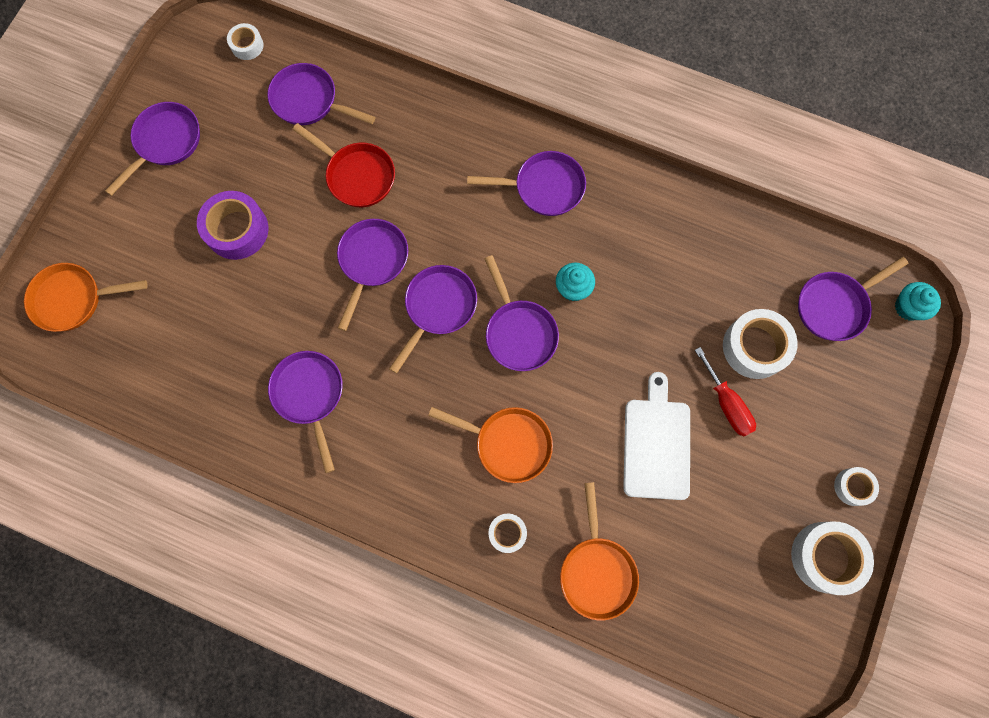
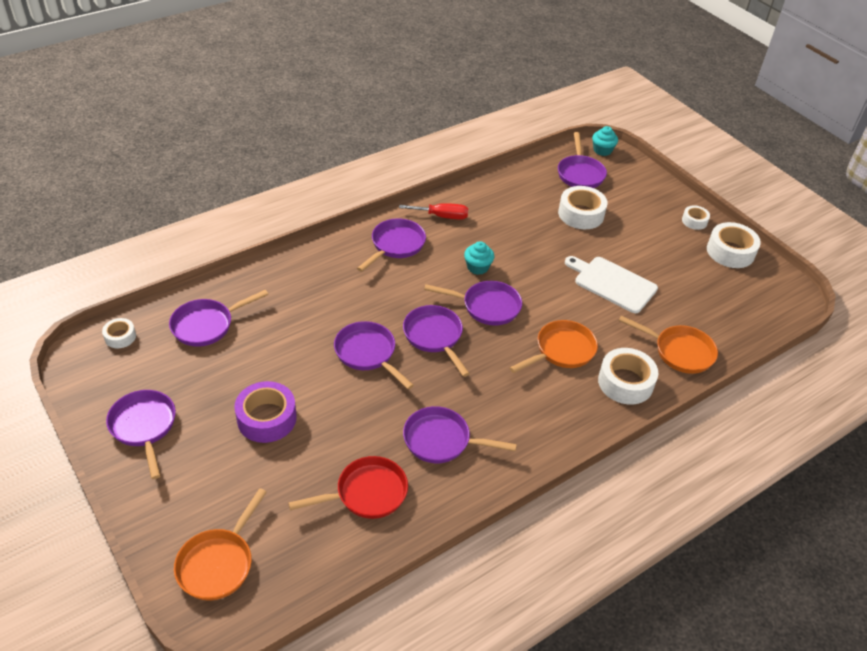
camera: 60 degrees left, 30 degrees down
(357, 176) = (293, 329): red pan -> red pan (366, 493)
(507, 533) = (625, 382): white tape -> white tape, size x1.81
(726, 403) = (608, 242): red screwdriver -> red screwdriver (442, 216)

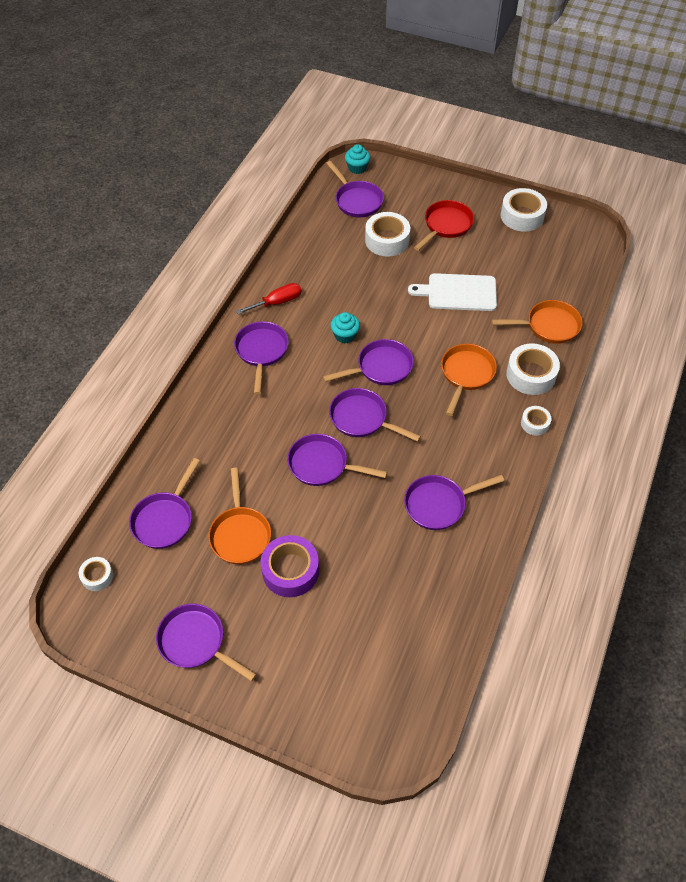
camera: 30 degrees left, 10 degrees up
(218, 563) = (358, 711): orange pan -> orange pan (240, 534)
(366, 493) = (420, 582): red pan -> red pan (446, 225)
(694, 221) = (476, 201): white tape -> white tape (535, 423)

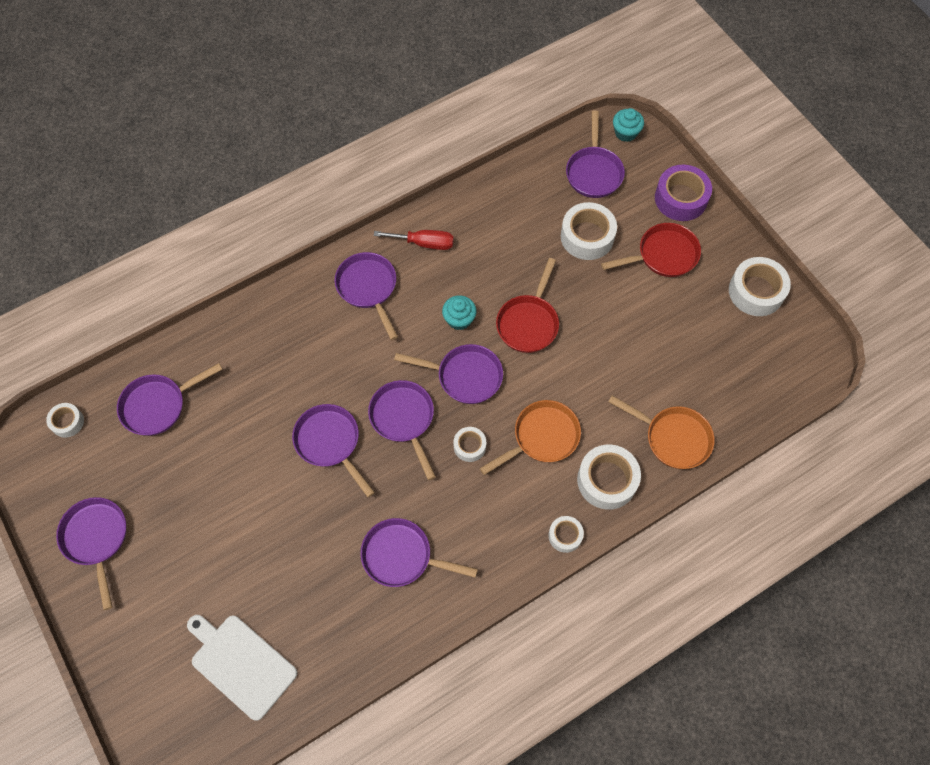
camera: 35 degrees right, 10 degrees up
(240, 534) = (207, 463): orange pan -> none
(261, 351) = (368, 288): purple pan -> purple pan turned 60 degrees counterclockwise
(290, 570) = (221, 528): purple tape -> purple tape (681, 198)
(394, 311) = (528, 323): none -> red pan
(423, 408) = (469, 446): none -> white tape
(458, 292) = (611, 341): white cutting board -> white cutting board (241, 663)

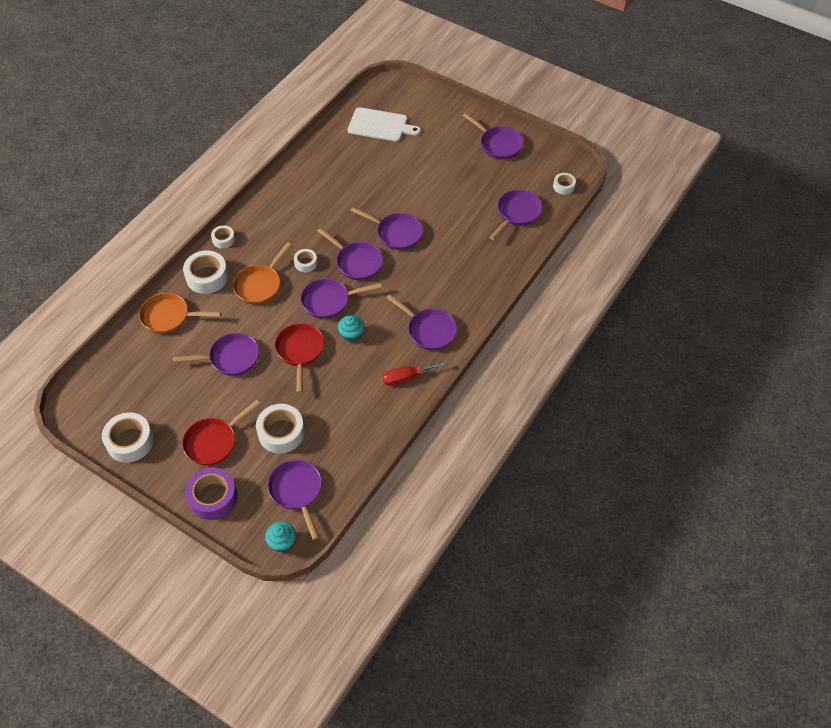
camera: 155 degrees right, 10 degrees down
(402, 556) = (319, 196): purple pan -> purple pan (230, 358)

